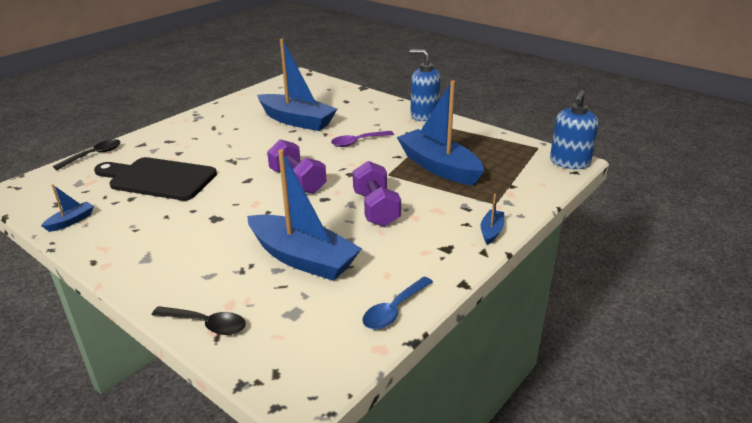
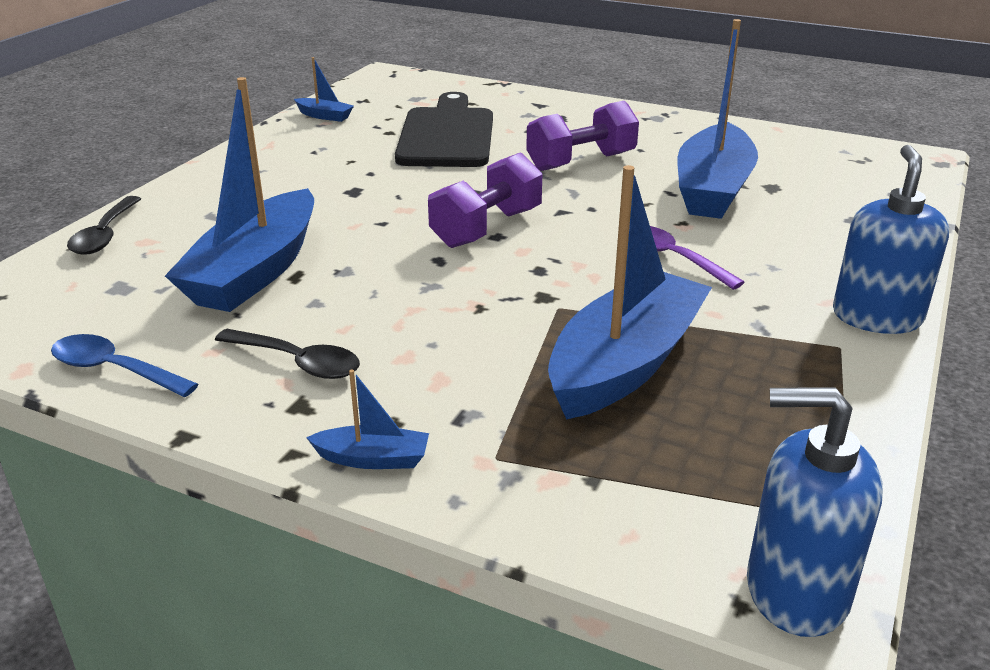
camera: 75 degrees right, 0 degrees up
(94, 155) = (491, 88): black spoon -> black spoon (297, 362)
(376, 209) = (420, 312): purple dumbbell -> purple dumbbell (581, 162)

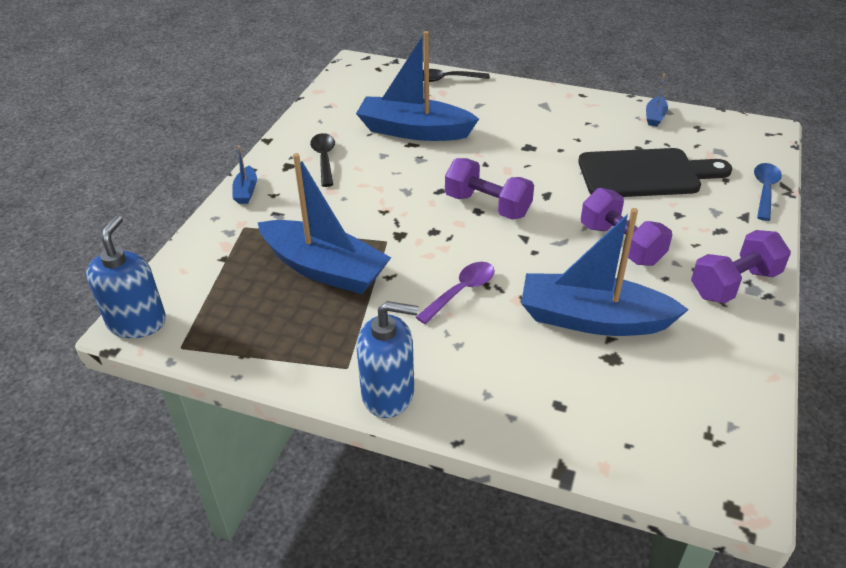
camera: 85 degrees right, 10 degrees up
(114, 370) = (317, 112): blue spoon -> blue spoon (764, 190)
(297, 362) = (324, 159): black spoon -> black spoon turned 150 degrees clockwise
(649, 123) = (734, 284): none -> purple dumbbell

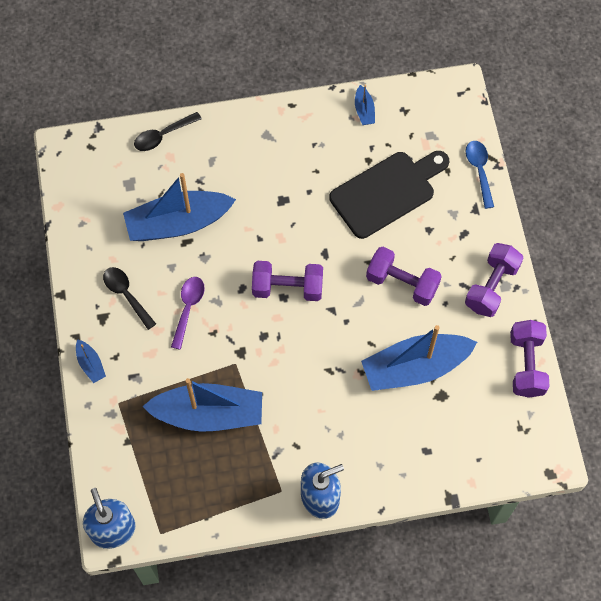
camera: 30 degrees left, 25 degrees up
(461, 291) = (316, 386): purple spoon -> purple spoon (188, 308)
(749, 372) = (526, 365): none -> purple dumbbell

